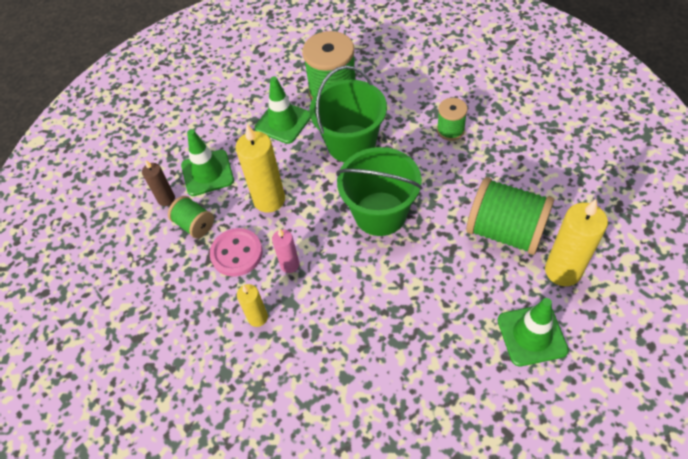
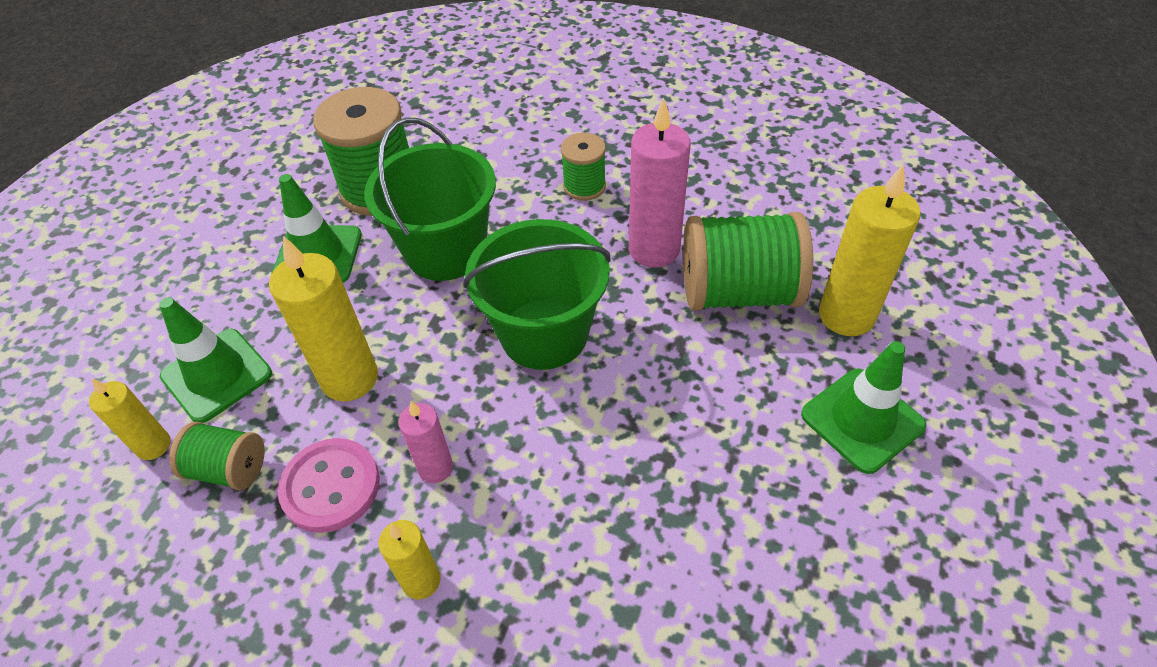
camera: 30 degrees left, 5 degrees down
(166, 199) = (153, 445): brown candle -> yellow candle
(469, 186) = (654, 250): none -> pink candle

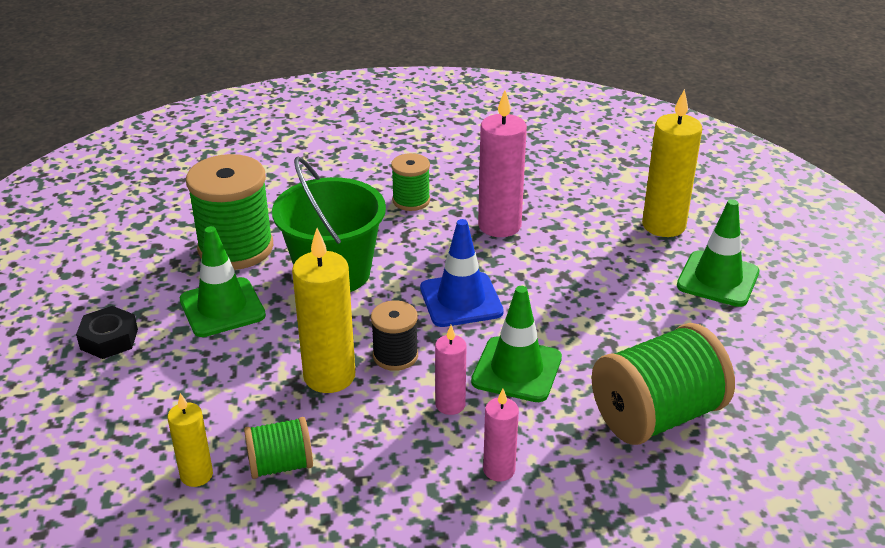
camera: 30 degrees left, 15 degrees down
(202, 255) = (109, 339): none -> black nut
(217, 375) = (208, 412): green traffic cone -> green traffic cone (516, 370)
(331, 486) = (378, 444): pink button -> none
(421, 581) = (499, 470): yellow candle -> pink candle
(428, 379) = (395, 356): none -> black spool
(544, 333) = (461, 300): green bucket -> blue traffic cone
(738, 292) = (581, 233): green spool -> green spool (656, 416)

